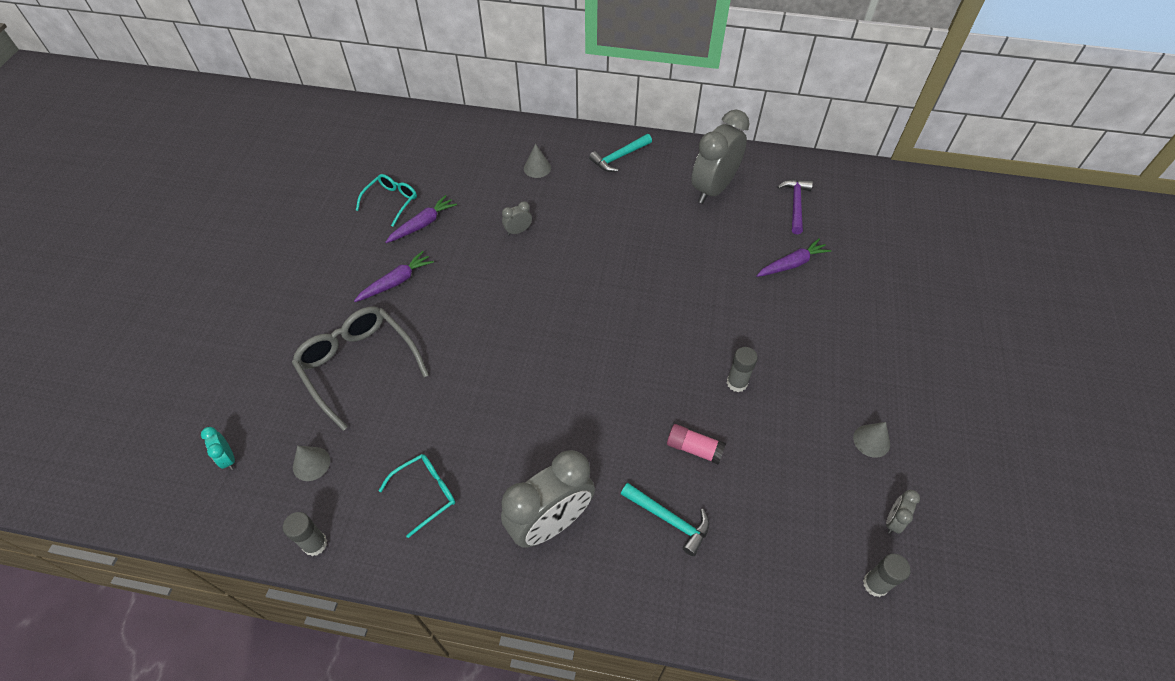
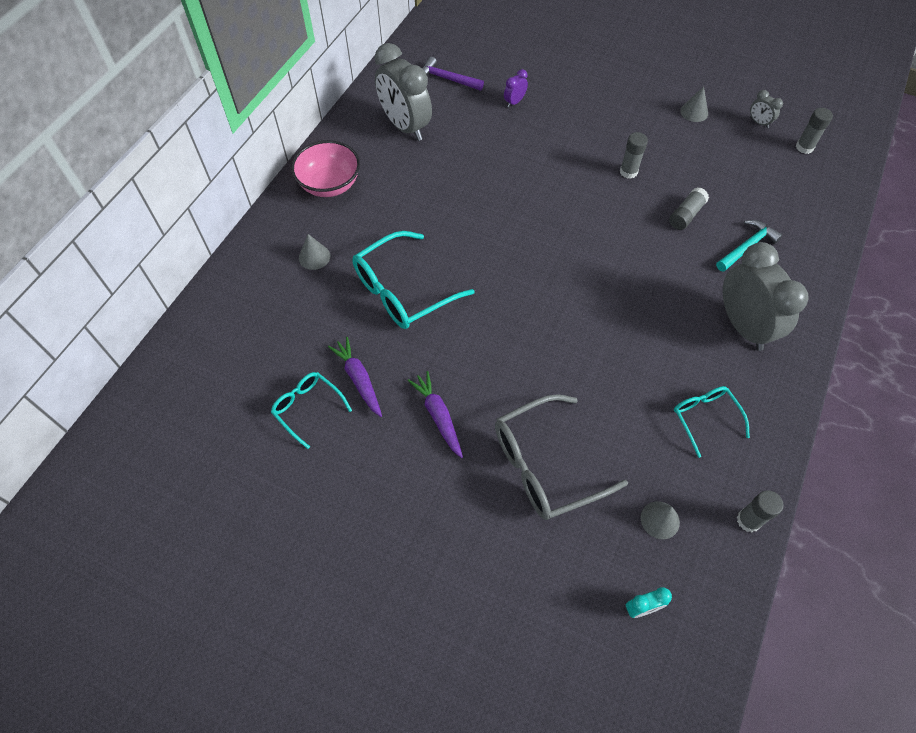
camera: 75 degrees left, 5 degrees up
(518, 231) = (403, 291): grey clock -> turquoise glasses
(619, 157) = (330, 184): turquoise hammer -> pink bowl
(694, 448) = (686, 215): pink glue stick -> grey glue stick
(792, 264) = (514, 102): purple carrot -> purple clock

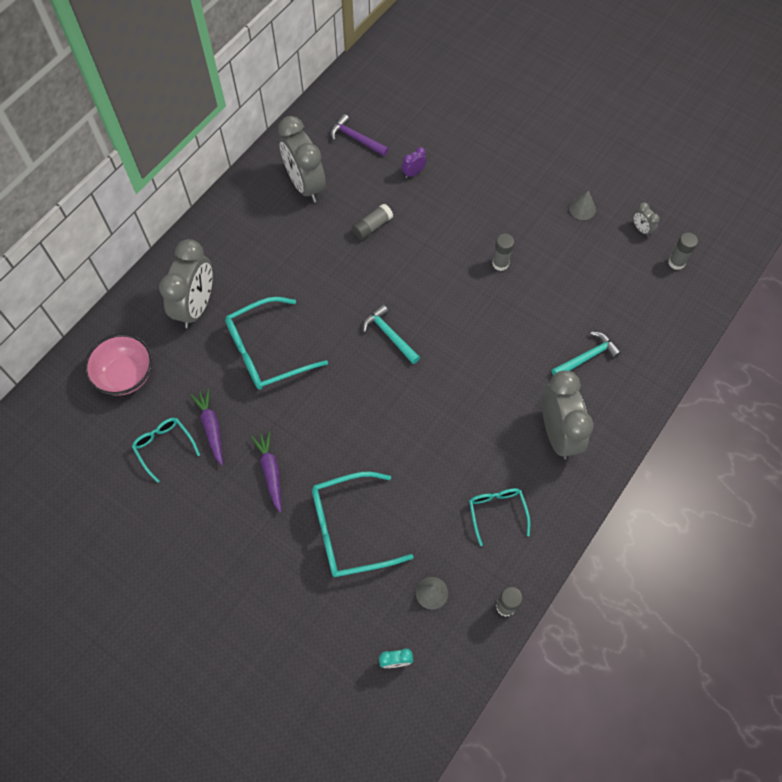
camera: 10 degrees right, 5 degrees up
(314, 257) = (196, 306): grey cone -> grey clock
(330, 184) = (224, 236): pink bowl -> pink bowl (125, 375)
(533, 255) = (389, 335): none -> turquoise hammer
(545, 465) = (349, 530): grey glasses -> turquoise glasses
(686, 215) = (540, 316): grey glue stick -> grey glue stick (372, 226)

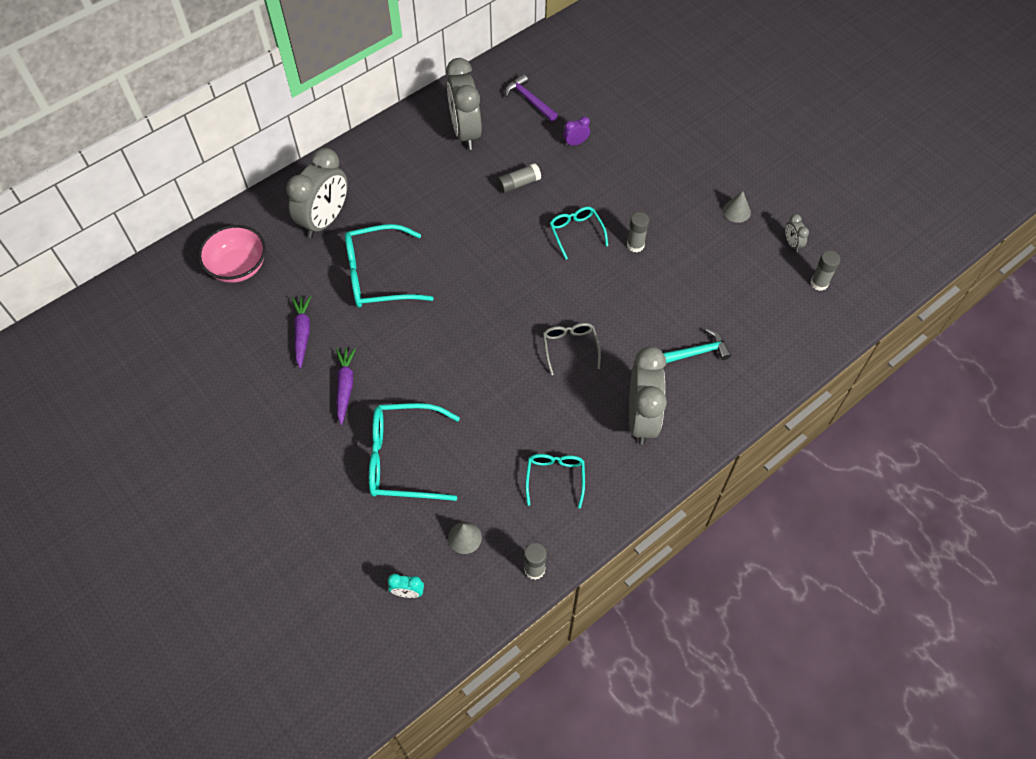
camera: 15 degrees right, 5 degrees down
(164, 446) = (252, 340): turquoise glasses -> turquoise glasses (576, 233)
(389, 335) = (502, 287): turquoise hammer -> none
(471, 380) = (570, 347): none -> grey glasses

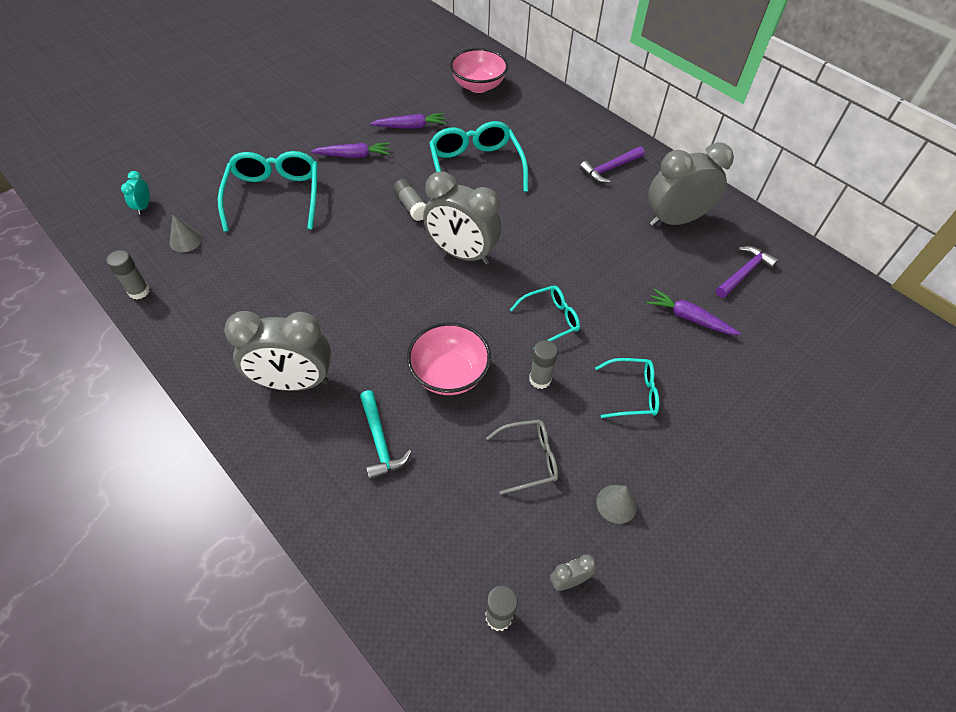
camera: 85 degrees right, 5 degrees down
(325, 220) = (537, 130): grey clock -> grey clock (461, 254)
(392, 168) = (610, 169): none -> purple hammer
(518, 184) = (612, 266): grey glue stick -> grey glue stick (411, 206)
(555, 478) = (234, 305): turquoise glasses -> turquoise glasses (632, 393)
(570, 347) = (391, 316): grey glasses -> grey glasses (529, 459)
(575, 143) = (689, 318): purple clock -> purple carrot
(631, 305) = (449, 374): none -> pink bowl

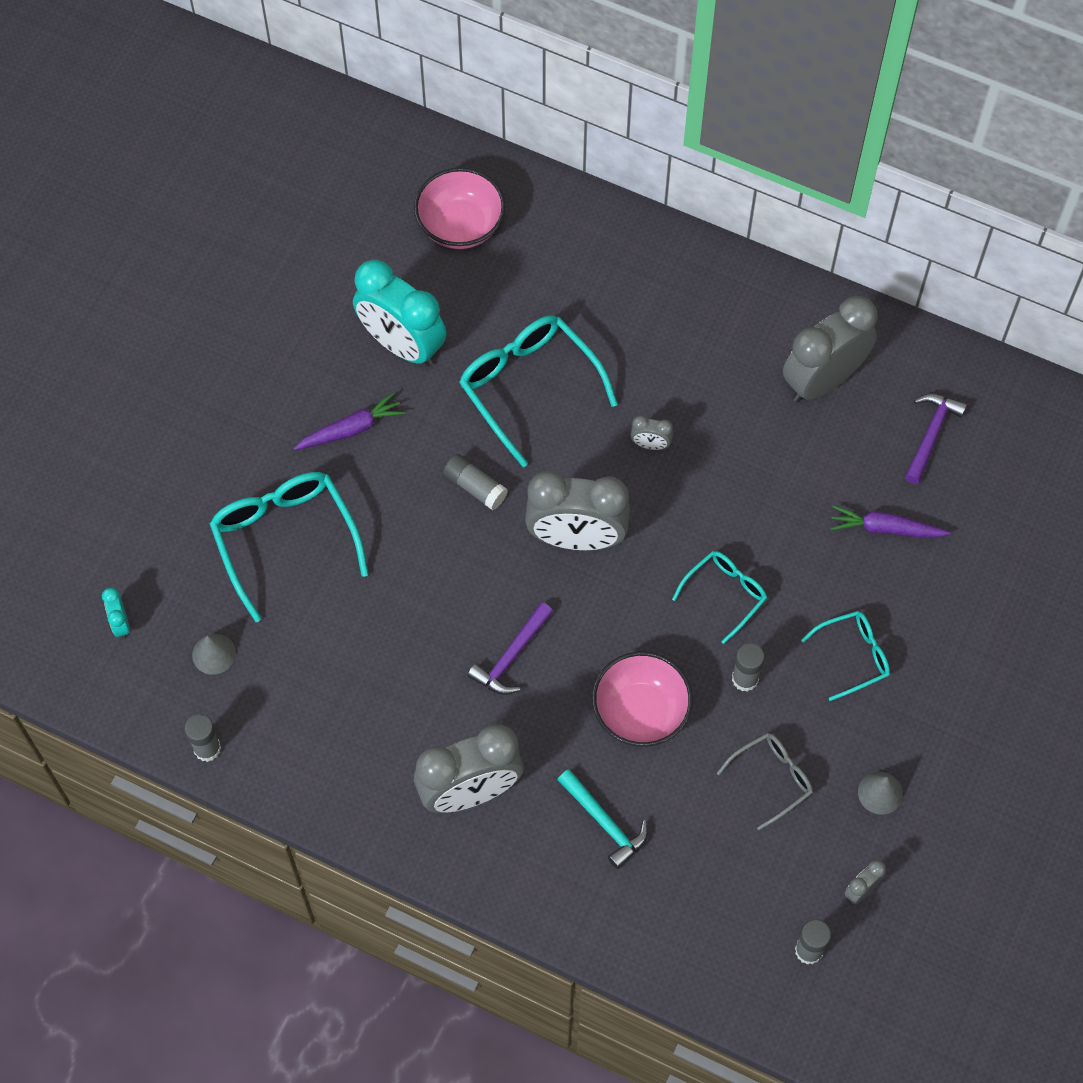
camera: 20 degrees left, 10 degrees up
(410, 127) = (402, 345): purple carrot -> turquoise clock
(539, 219) = (650, 445): none -> grey clock
(610, 169) = (709, 321): purple hammer -> purple hammer (511, 656)

